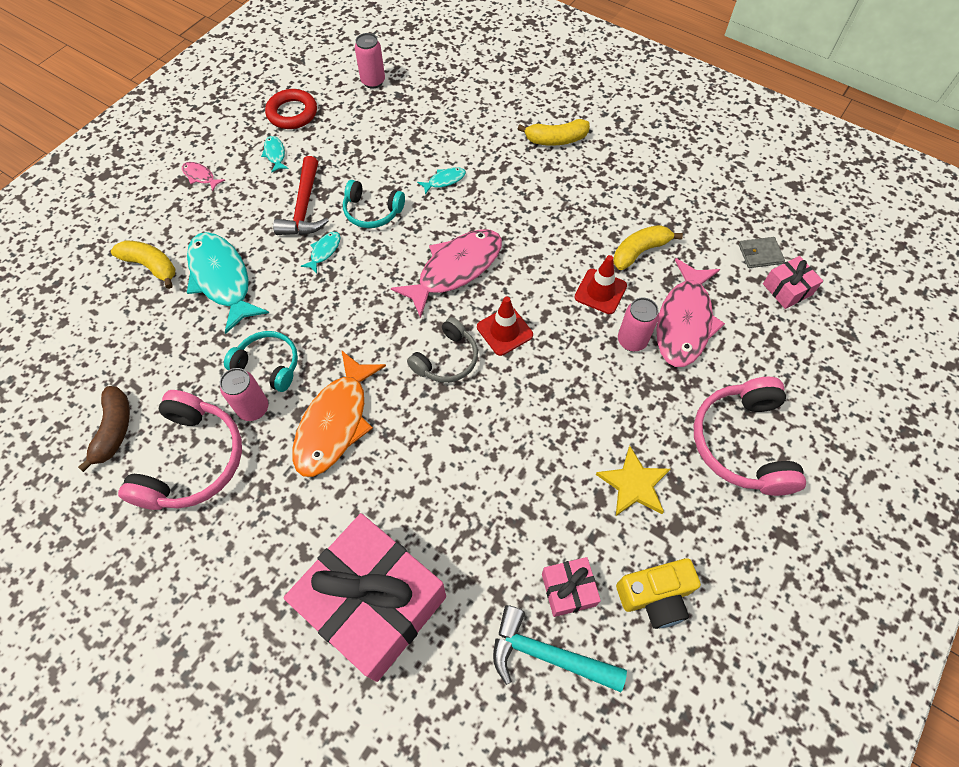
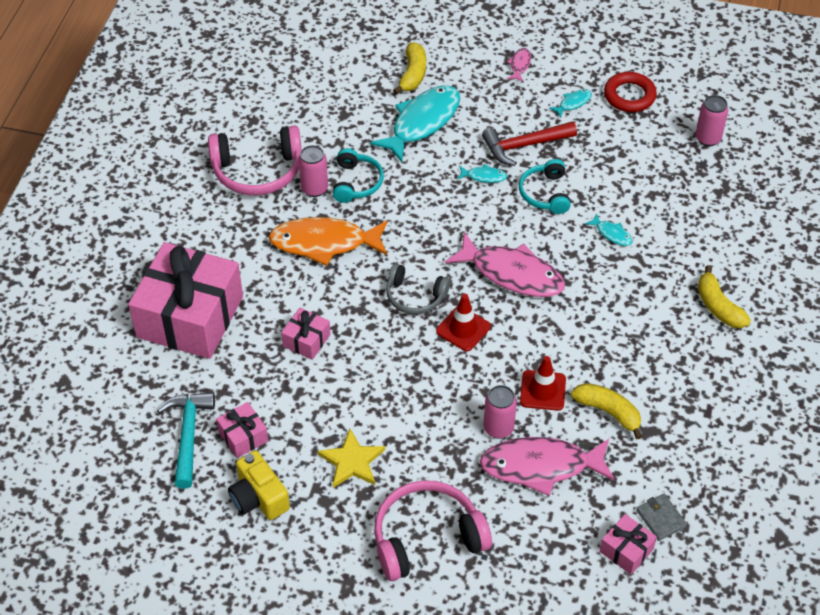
camera: 70 degrees right, 10 degrees down
(114, 430) = (263, 117): brown banana -> none
(461, 481) = (306, 340): none -> pink gift

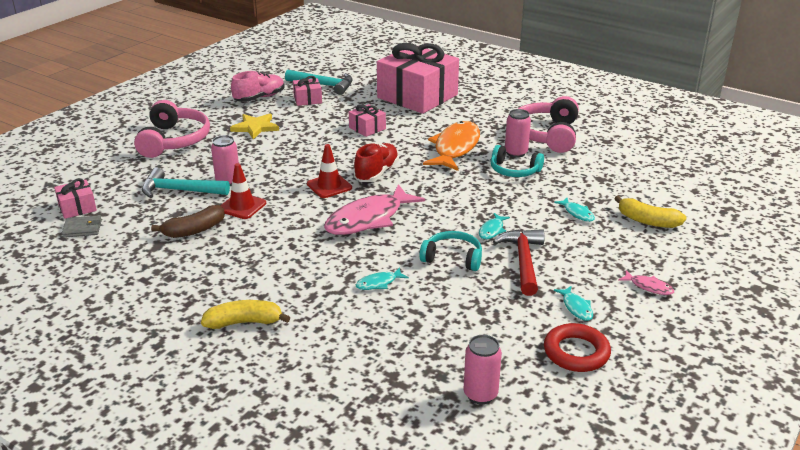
camera: 110 degrees right, 20 degrees down
(258, 497) = (259, 98): yellow camera -> pink shoe
(415, 296) = (376, 173): grey headphones -> red shoe
(422, 122) = (577, 213): turquoise fish -> turquoise fish, size x0.43
(541, 466) = (179, 190): pink fish -> turquoise hammer
(608, 412) = (194, 230): yellow banana -> brown banana

